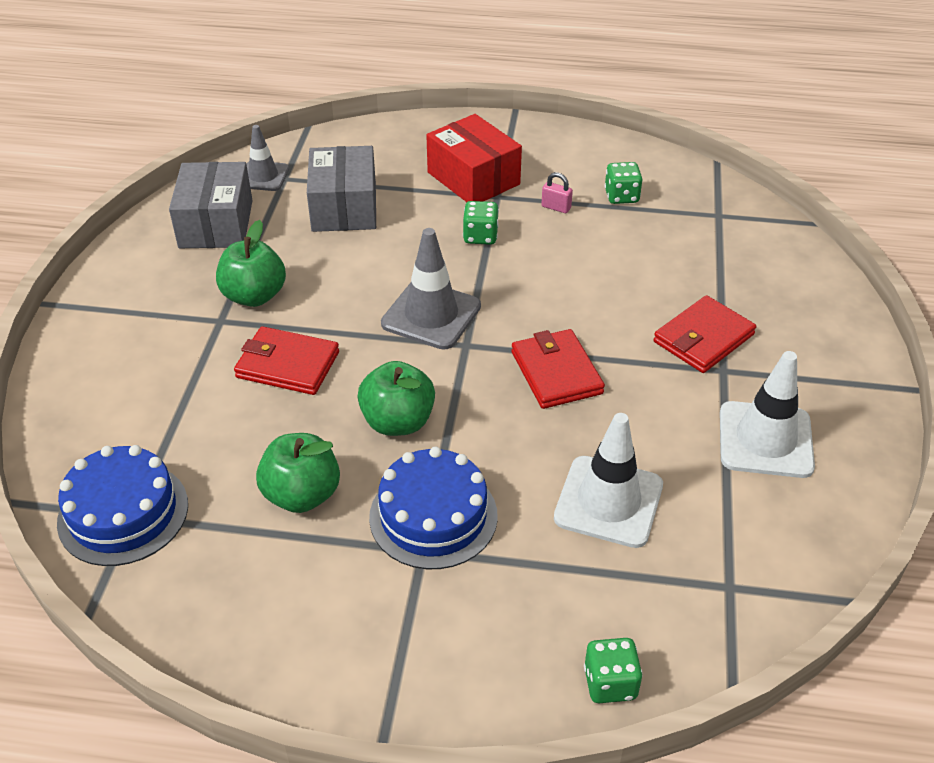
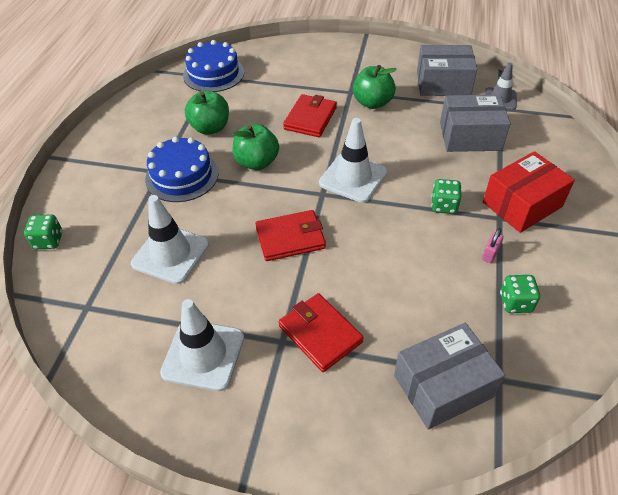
camera: 95 degrees right, 5 degrees up
(431, 315) = (353, 178): grey traffic cone -> white traffic cone
(739, 250) = (443, 386): none -> grey box

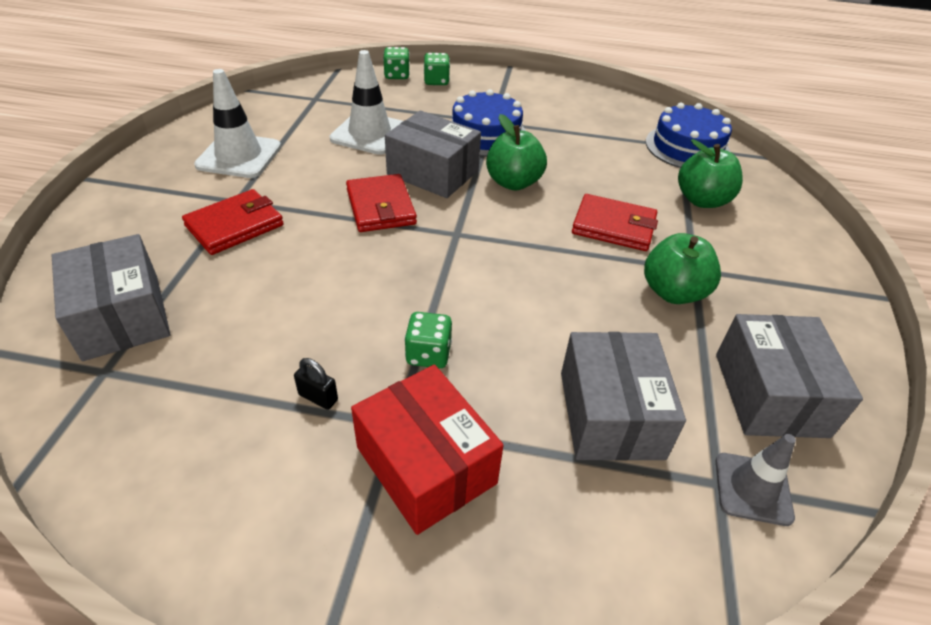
camera: 85 degrees right, 5 degrees down
(210, 128) = (574, 148): green apple -> green apple (702, 200)
(241, 208) = (433, 173): none -> grey box
(353, 178) = (488, 262): white traffic cone -> none
(490, 254) = (318, 397): pink padlock -> black padlock
(515, 302) = (217, 413): green dice -> green dice (436, 81)

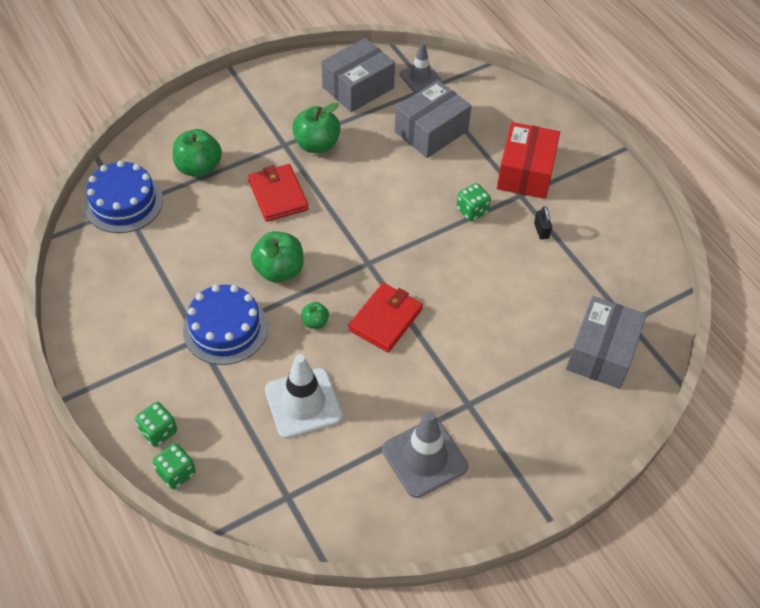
camera: 130 degrees left, 10 degrees up
(235, 225) = (489, 378): red wallet -> none
(239, 156) = (424, 458): white traffic cone -> grey traffic cone
(433, 173) = (315, 322): grey box -> green apple

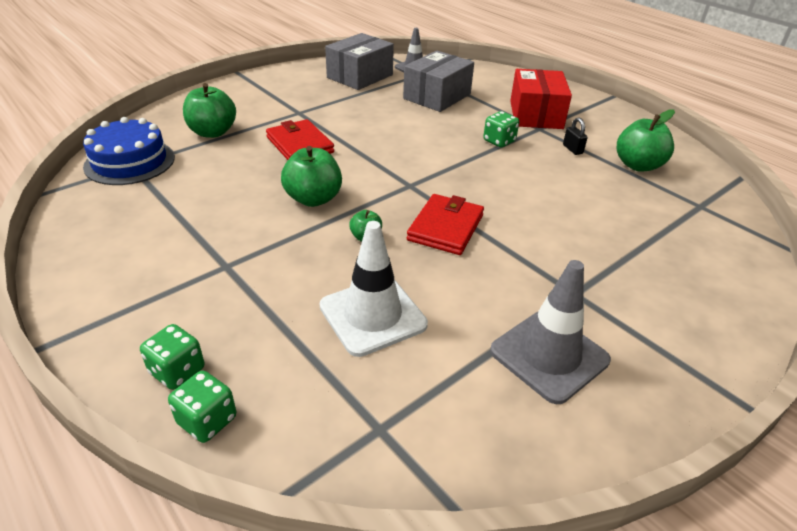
camera: 10 degrees left, 15 degrees down
(225, 328) = (258, 253): blue cake -> none
(317, 144) = (331, 110): green apple -> green apple (638, 165)
(601, 353) = (691, 232): grey box -> none

